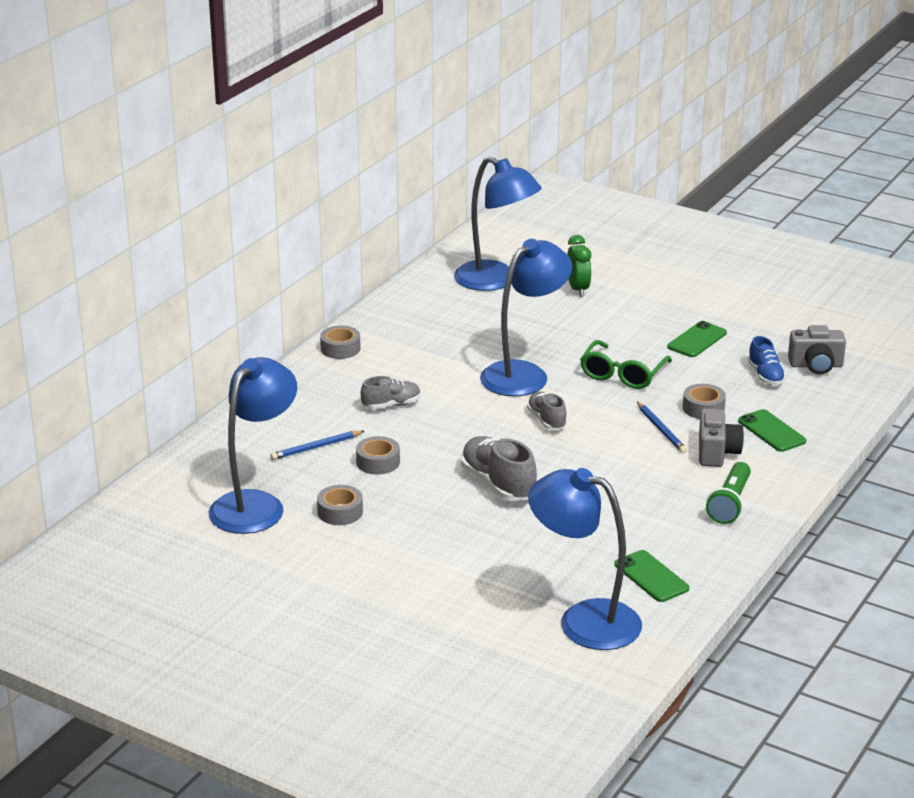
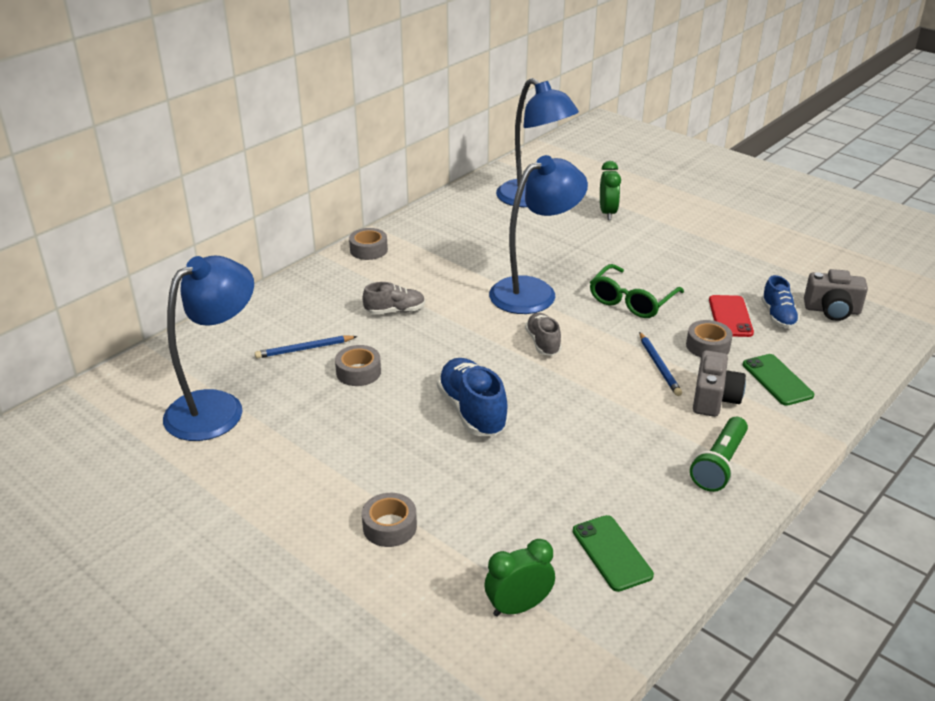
camera: 10 degrees right, 5 degrees up
(340, 512) = (298, 426): grey tape -> grey tape (389, 526)
(498, 484) = (472, 411): grey shoe -> blue shoe
(584, 620) = (518, 607): blue lamp -> green clock
(697, 340) = (713, 272): green phone -> none
(720, 380) = (730, 316): none -> red phone

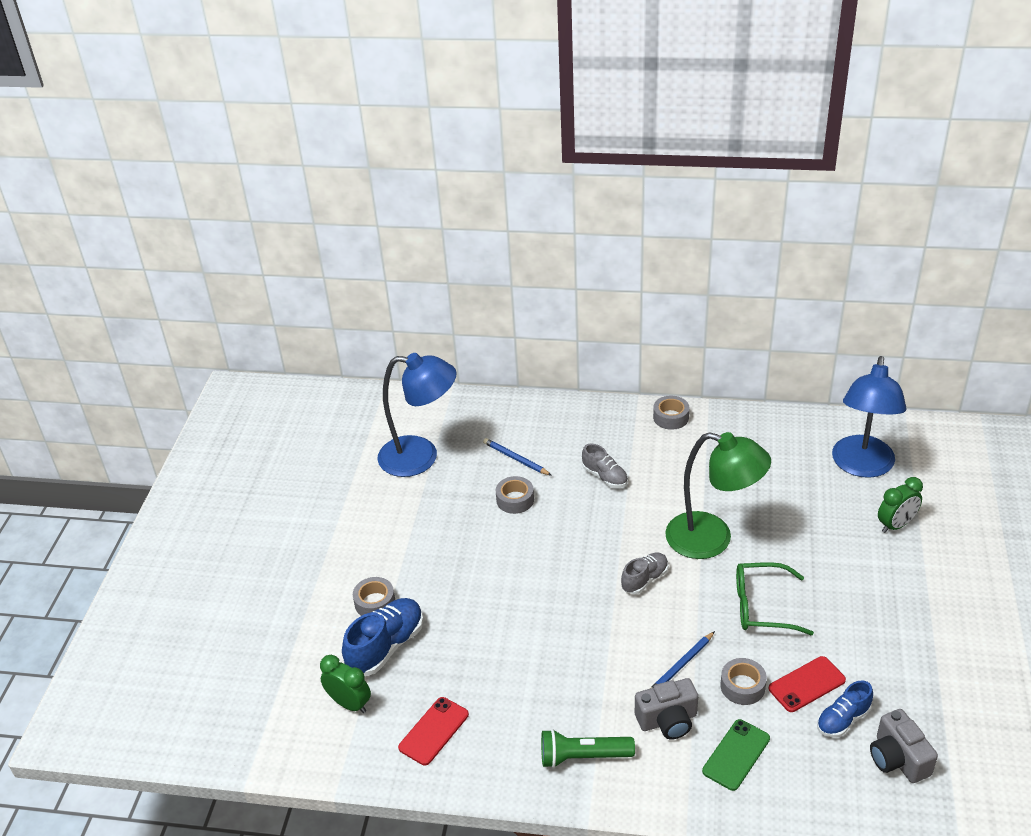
camera: 60 degrees right, 5 degrees up
(472, 411) = (523, 582): blue shoe -> blue shoe (386, 647)
(534, 291) = (712, 539): blue lamp -> green lamp
(611, 553) = (433, 731): green phone -> red phone

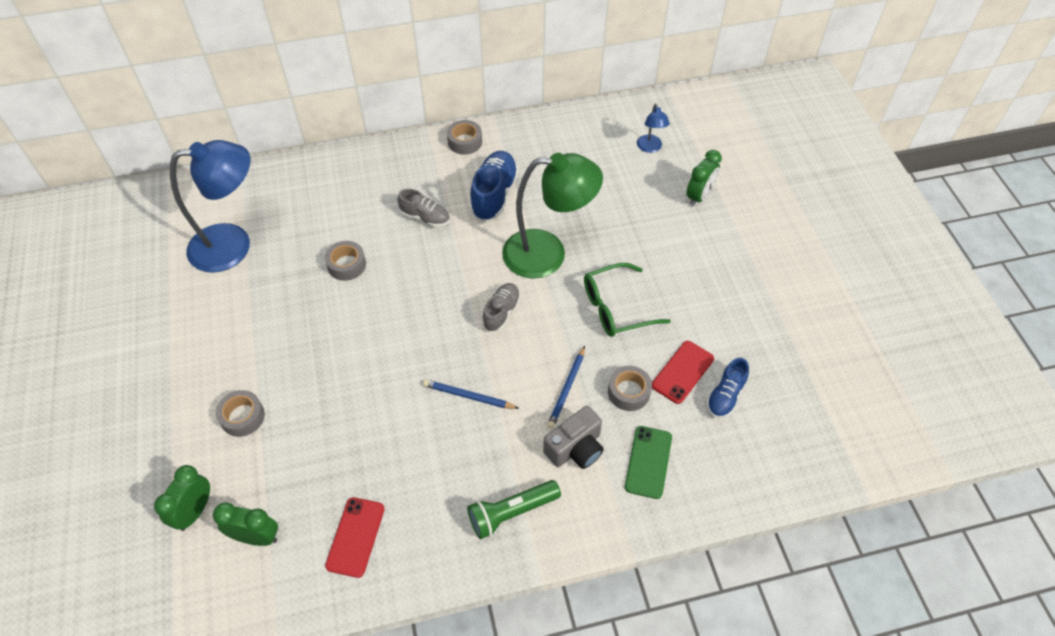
camera: 25 degrees left, 15 degrees up
(307, 667) = (195, 511): none -> green clock
(386, 647) = (272, 461): blue shoe -> blue shoe (494, 195)
(516, 459) = (332, 221): blue pencil -> blue pencil (468, 396)
(862, 466) = (650, 148): blue lamp -> blue lamp, size x0.44
(898, 759) = (783, 418): grey camera -> none

